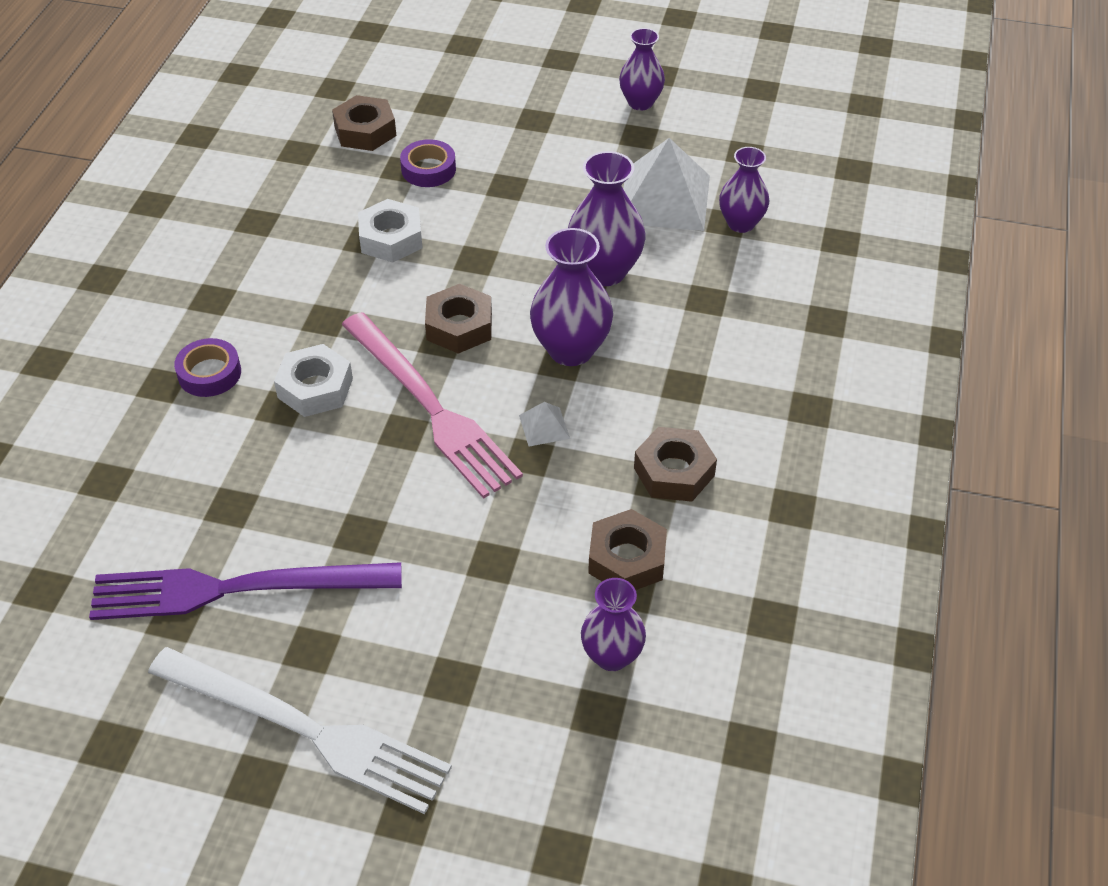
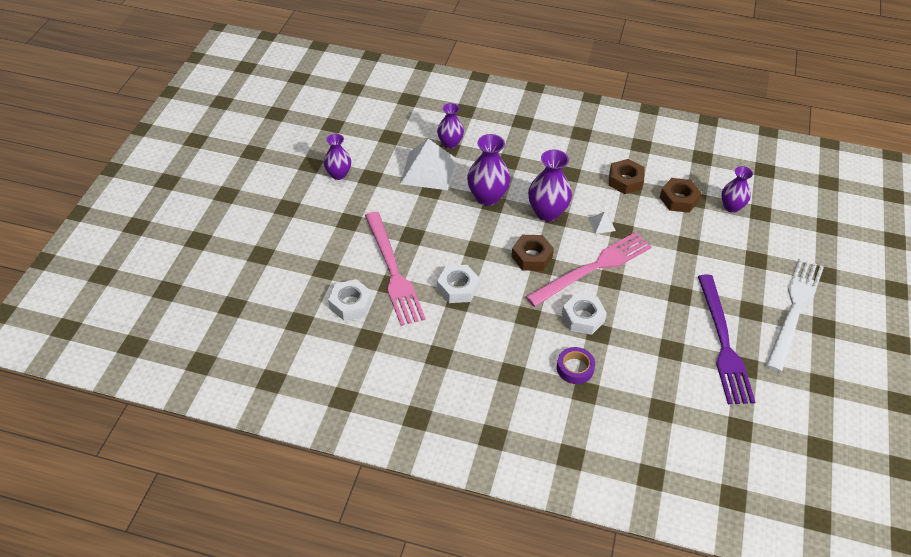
camera: 90 degrees left, 0 degrees up
(365, 131) = (350, 304): brown nut -> white nut
(428, 169) = (393, 271): purple tape -> pink fork

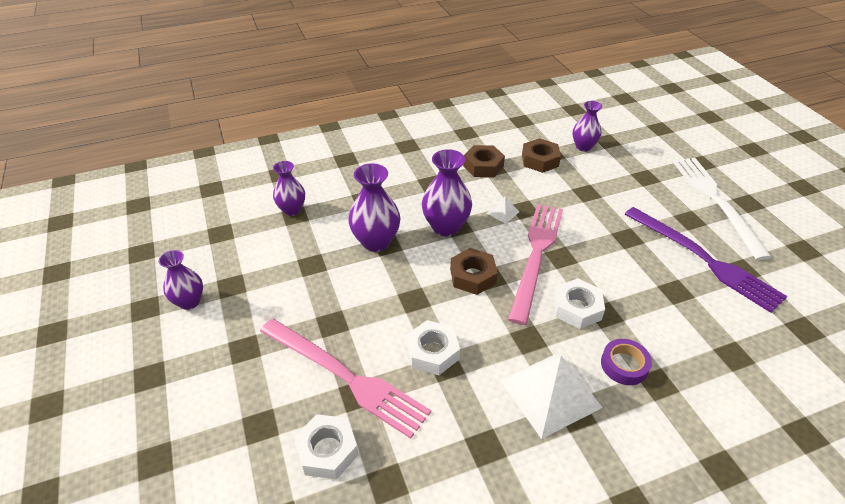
camera: 35 degrees left, 5 degrees down
(428, 170) = (291, 246): white pyramid -> white pyramid (550, 393)

